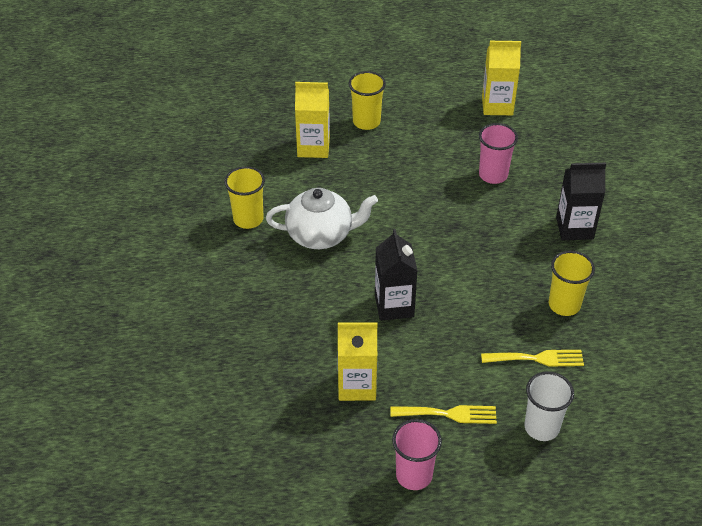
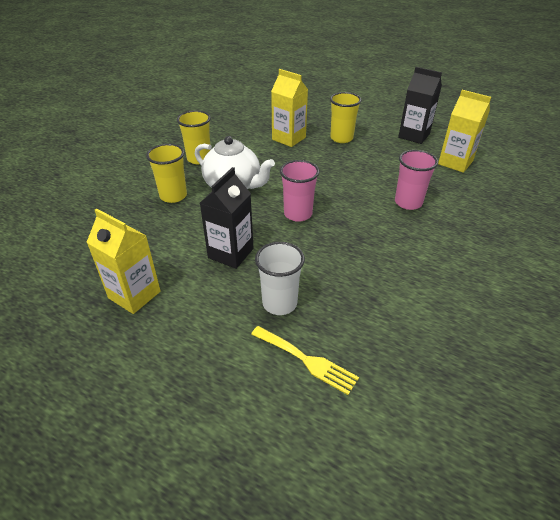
camera: 35 degrees right, 5 degrees down
(414, 475) = (83, 398): pink cup -> pink cup (298, 214)
(449, 414) = (175, 362): yellow fork -> none
(541, 427) = (244, 431): white cup -> white cup (279, 303)
(564, 305) = (380, 327): yellow cup -> yellow cup (173, 196)
(574, 228) = (449, 269): black carton -> black carton (414, 136)

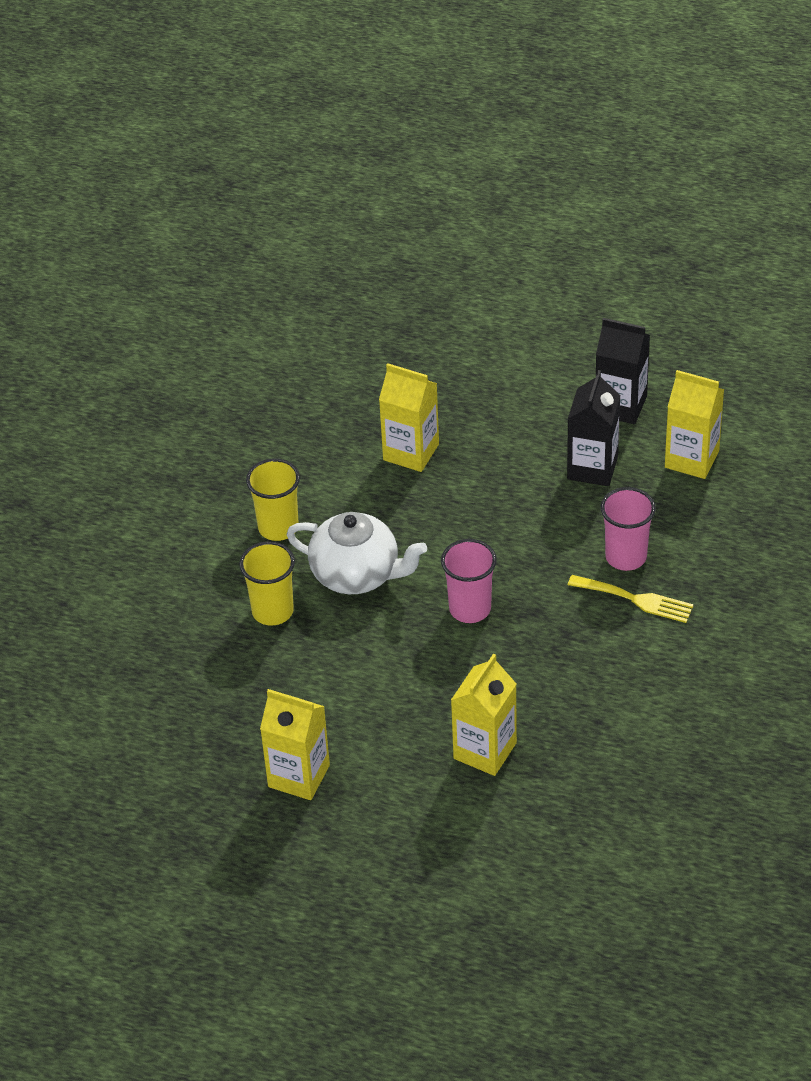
camera: 10 degrees left, 5 degrees up
(230, 253) = (397, 692): black carton -> black carton (592, 468)
(279, 303) = (485, 751): white cup -> yellow carton
(307, 360) = (536, 813): yellow fork -> yellow fork (636, 599)
(341, 138) = (500, 435): yellow cup -> none

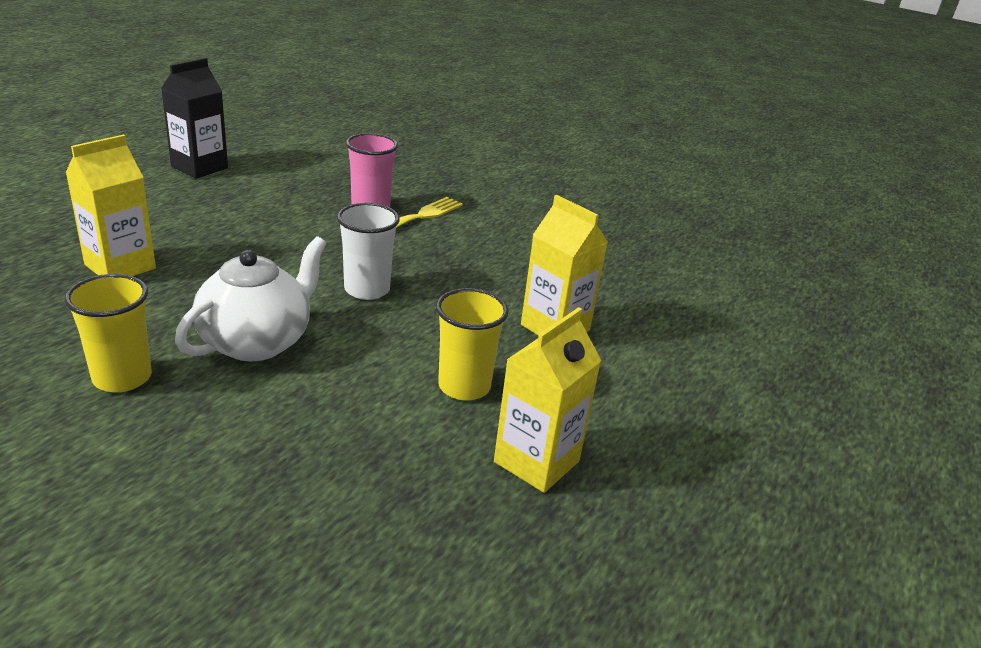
camera: 80 degrees left, 15 degrees down
(272, 611) = (255, 416): yellow cup -> yellow cup (464, 386)
(470, 609) = (367, 289): pink cup -> white cup
(592, 468) = (255, 194): black carton -> none
(691, 459) = (292, 160): yellow carton -> none

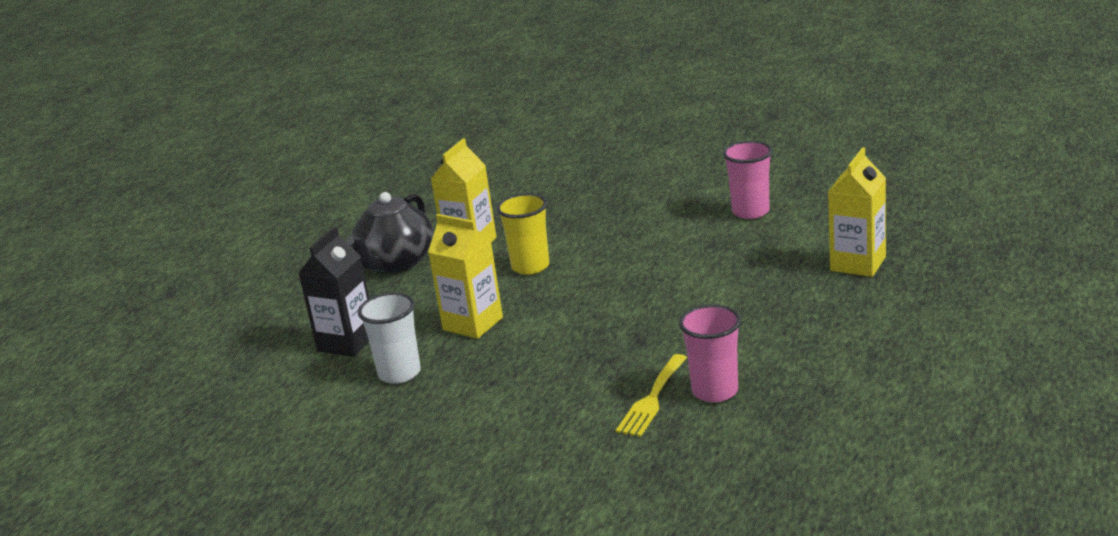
camera: 175 degrees right, 5 degrees down
(122, 378) = (750, 212): yellow cup -> pink cup
(199, 167) = (959, 381): black carton -> black carton (347, 342)
(257, 341) = (692, 250): white teapot -> none
(367, 289) = (646, 307): white cup -> white cup (399, 373)
(652, 462) = (396, 263): none -> black teapot

